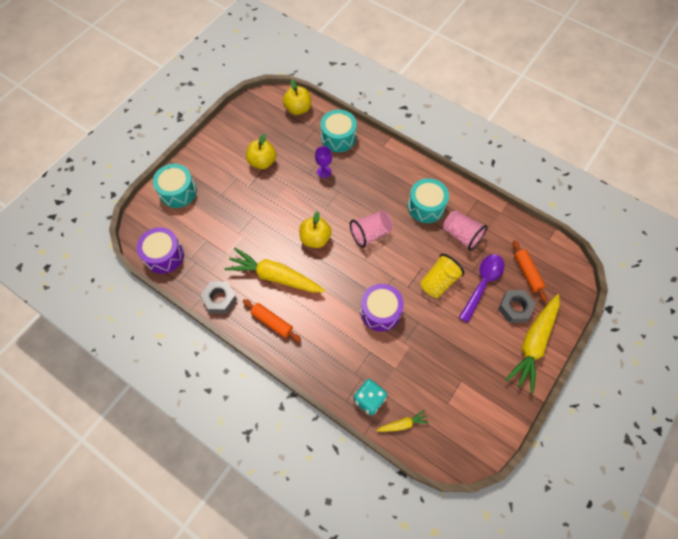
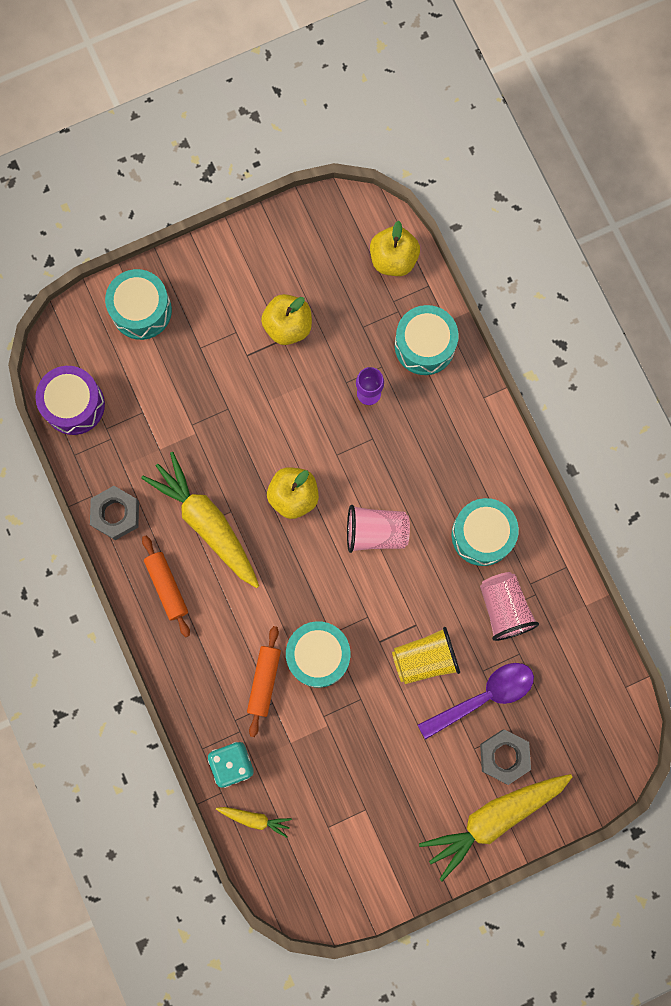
camera: 30 degrees right, 15 degrees up
(380, 312) = (318, 655): purple drum -> turquoise drum
(527, 273) = (558, 717): orange rolling pin -> orange rolling pin (264, 681)

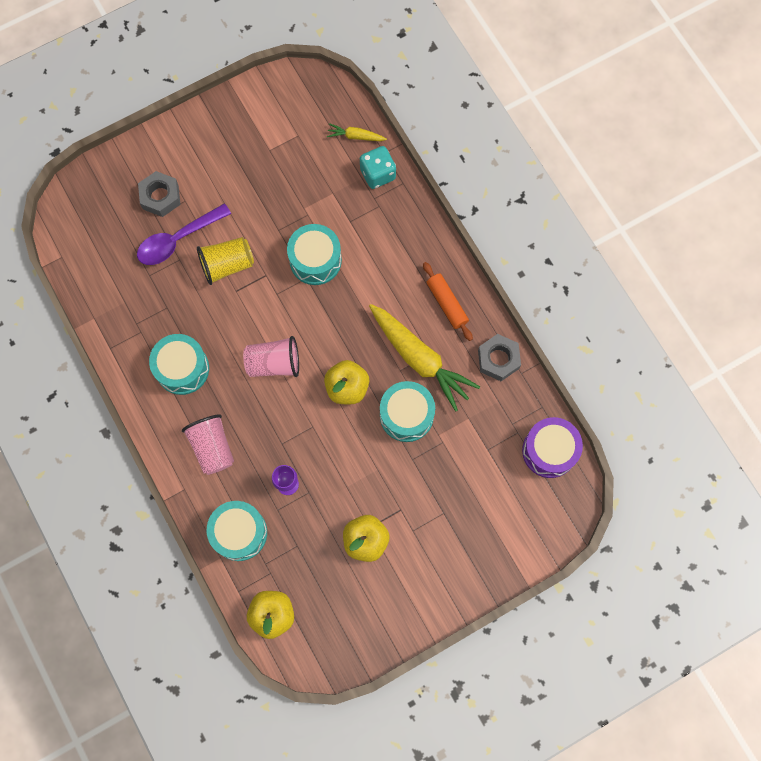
camera: 175 degrees right, 5 degrees down
(141, 310) = (501, 543): turquoise drum -> turquoise drum (406, 415)
(264, 681) = (358, 237): orange rolling pin -> none
(494, 818) = (167, 152): yellow carrot -> none
(504, 608) = (162, 310): pink cup -> pink cup (212, 447)

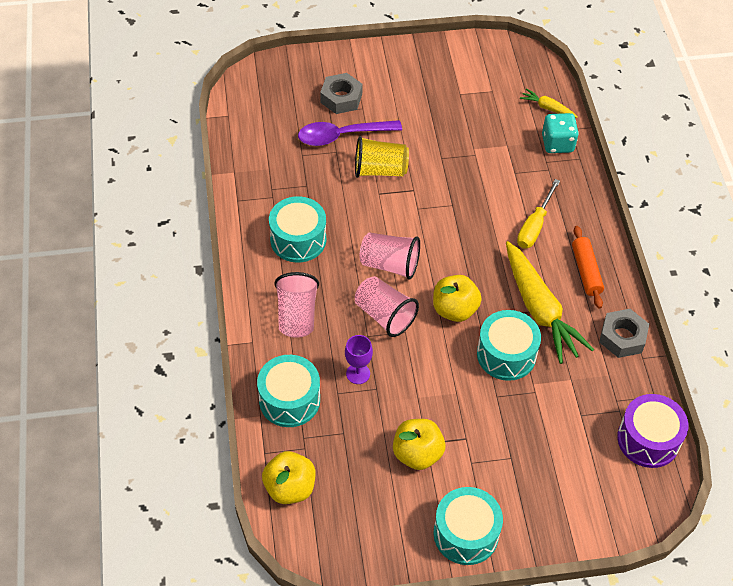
camera: 20 degrees right, 20 degrees down
(289, 417) = (384, 315): none -> pink cup
(315, 260) = (467, 193): turquoise drum -> turquoise drum (466, 534)
(387, 273) = (534, 226): none -> yellow screwdriver

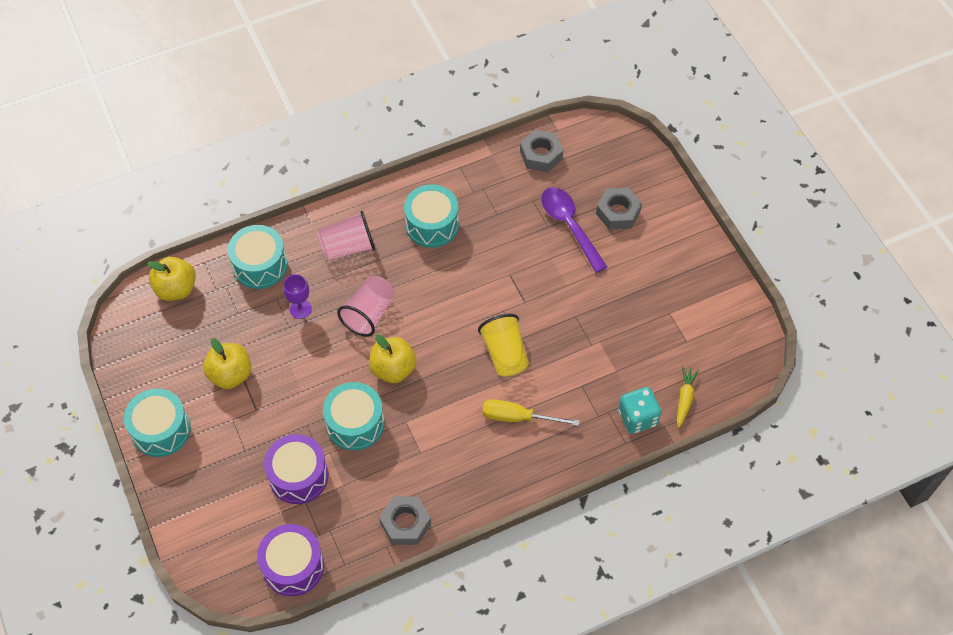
camera: 75 degrees right, 5 degrees up
(251, 135) = (541, 155): none -> grey nut
(380, 170) = (538, 268): yellow cup -> yellow cup (504, 354)
(390, 264) = (428, 304): pink cup -> none
(539, 309) = (416, 442): yellow carrot -> none
(552, 415) = (298, 476): none -> purple drum
(586, 271) = (477, 476): orange rolling pin -> none

